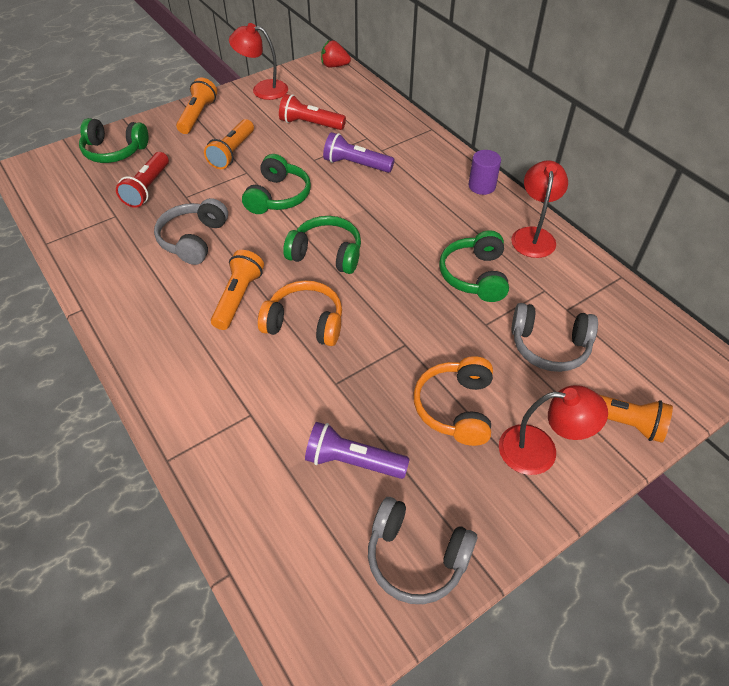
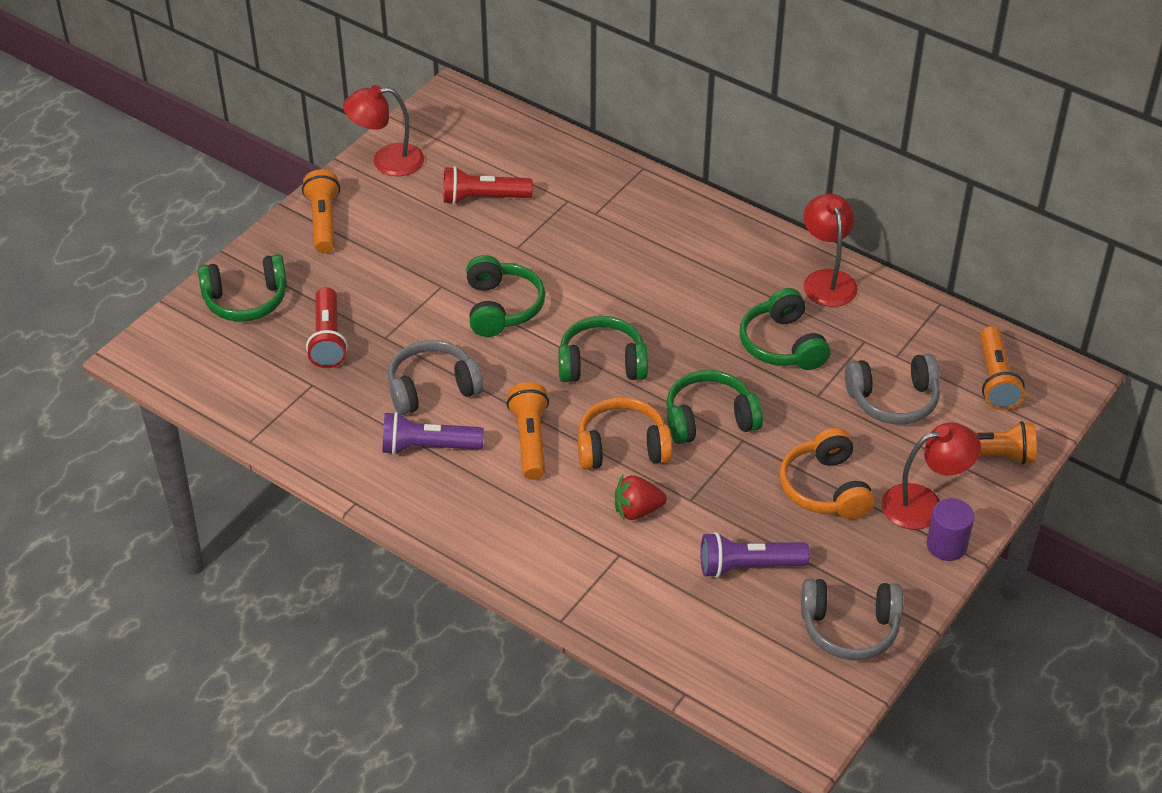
camera: 20 degrees left, 5 degrees down
(193, 240) = (432, 388): grey headphones -> grey headphones turned 75 degrees clockwise
(232, 153) = (406, 264): orange flashlight -> orange flashlight (995, 380)
(334, 66) = (464, 101): red strawberry -> red strawberry (637, 511)
(356, 165) = (574, 241): purple flashlight -> purple flashlight (428, 447)
(386, 319) = (709, 419): none -> green headphones
(482, 186) = (741, 232): purple cylinder -> purple cylinder (946, 545)

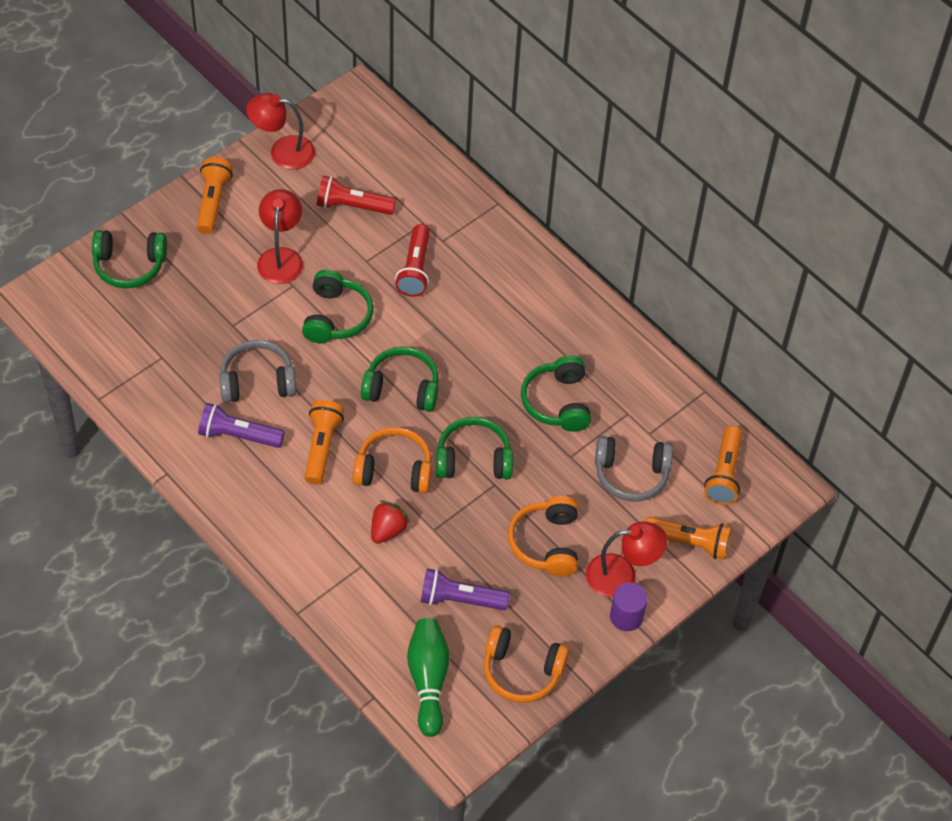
camera: 10 degrees right, 10 degrees up
(328, 339) = (186, 317): red flashlight -> red flashlight (415, 269)
(637, 511) = (388, 530): red strawberry -> red strawberry turned 120 degrees clockwise
(743, 661) = (428, 680): none -> green bowling pin
(827, 280) = (617, 347): red lamp -> red lamp (281, 257)
(849, 628) = (522, 671): grey headphones -> orange headphones

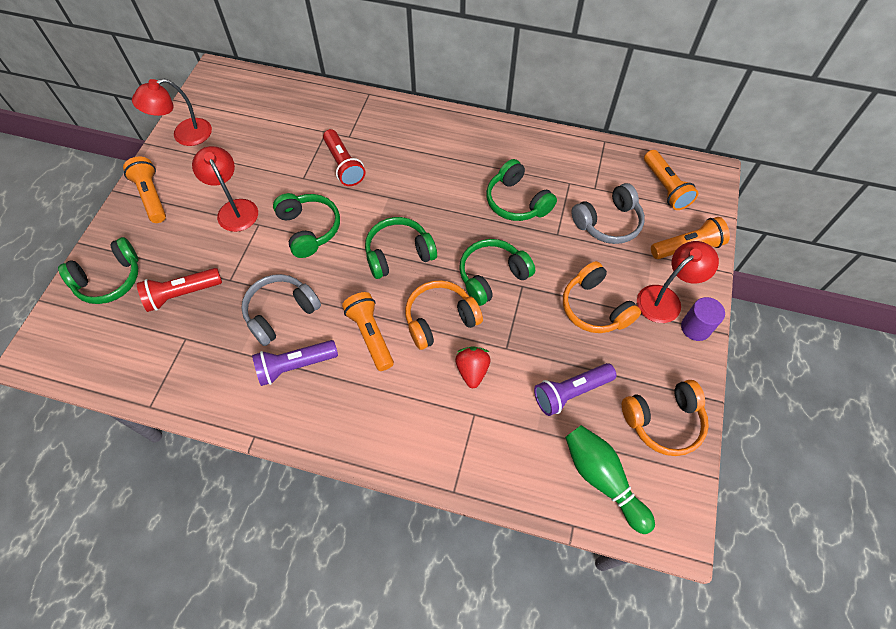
camera: 30 degrees left, 5 degrees up
(352, 206) = (265, 146): red flashlight -> red flashlight (182, 294)

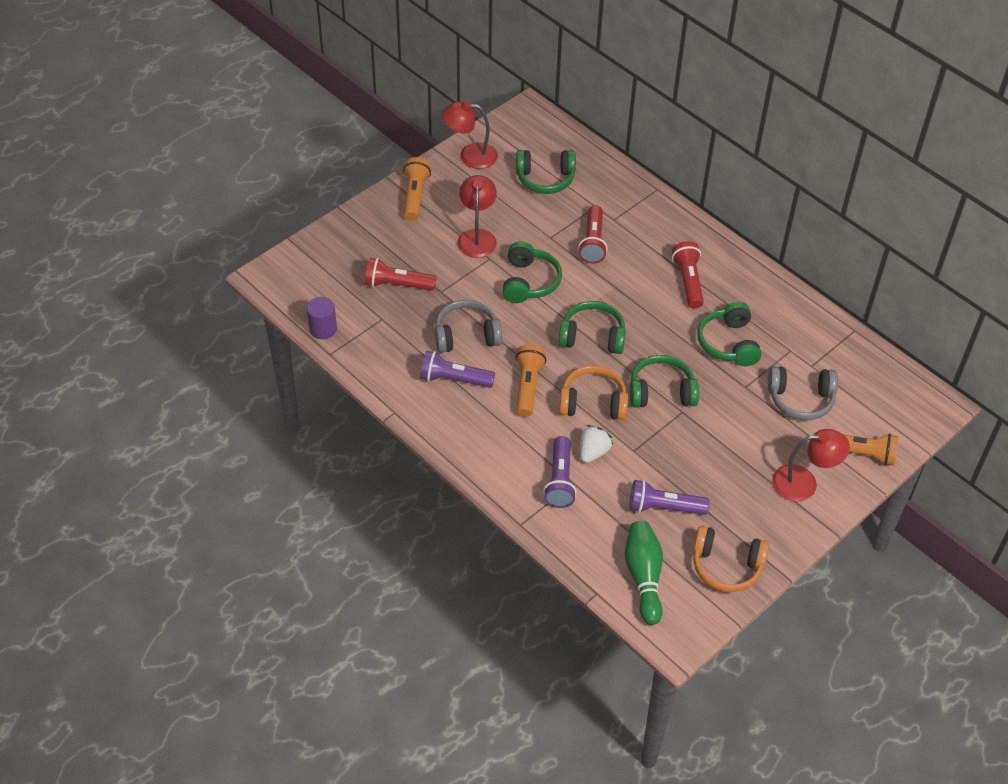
camera: 30 degrees right, 10 degrees down
(109, 279) = (348, 247): green headphones -> green headphones (545, 179)
(447, 162) = (688, 281): none -> red flashlight
(461, 419) = (560, 480): none -> purple flashlight
(472, 371) = (593, 452): red strawberry -> white strawberry
(595, 307) = (734, 458): orange headphones -> none
(665, 187) = (881, 396): orange flashlight -> none
(695, 328) = (813, 517): purple cylinder -> purple cylinder (323, 329)

